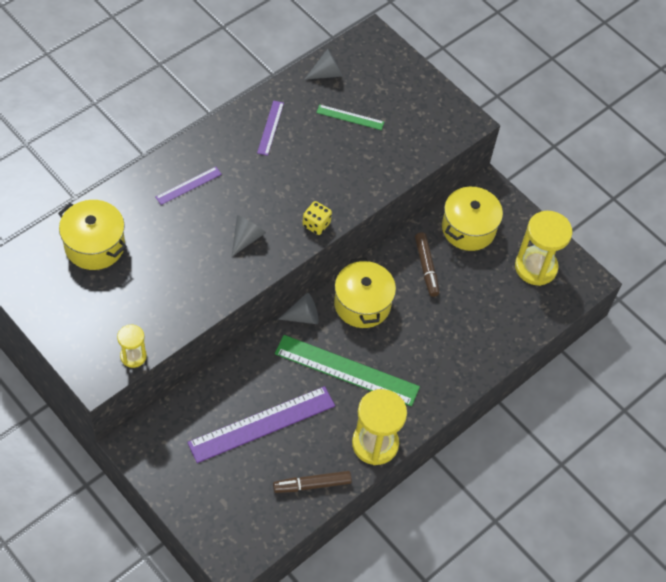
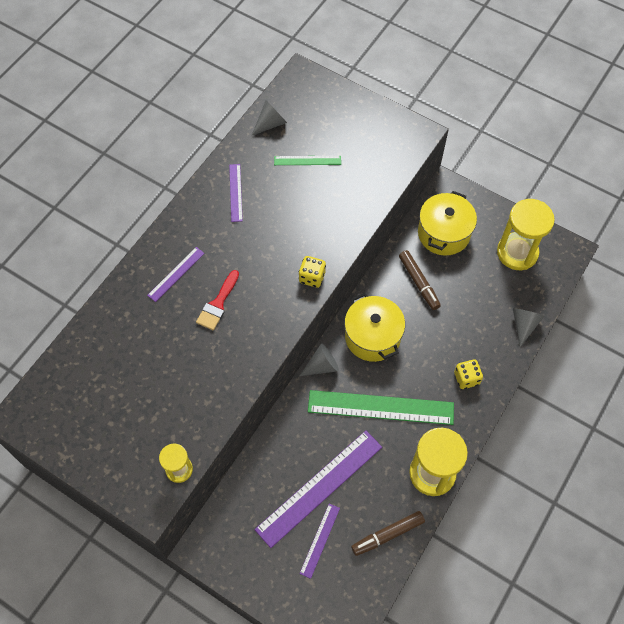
camera: 10 degrees left, 5 degrees up
(94, 245) = (103, 364): yellow pot -> none
(218, 223) = (218, 304): none -> red brush
(246, 238) = (250, 311): grey cone -> grey cone (524, 325)
(246, 470) = (320, 540): none -> purple ruler
(440, 368) = (466, 378): none -> yellow dice

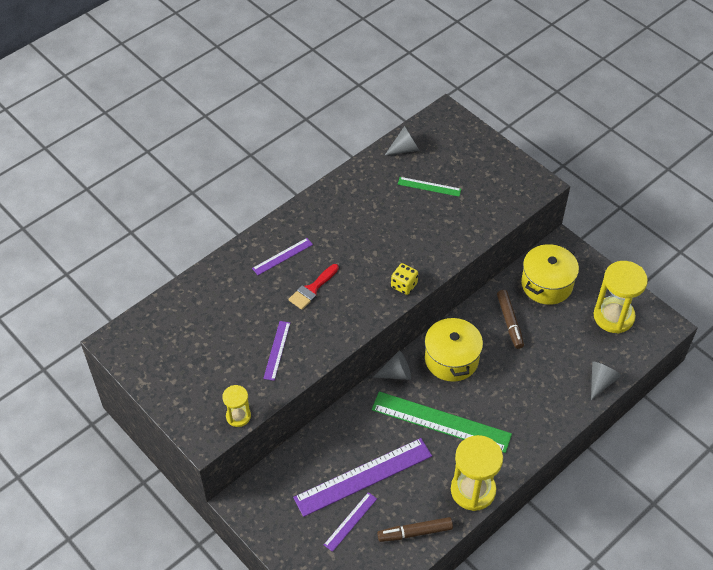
camera: 15 degrees right, 10 degrees down
(235, 192) = (355, 200): purple ruler -> purple ruler (276, 350)
(466, 378) = (530, 416): yellow dice -> none

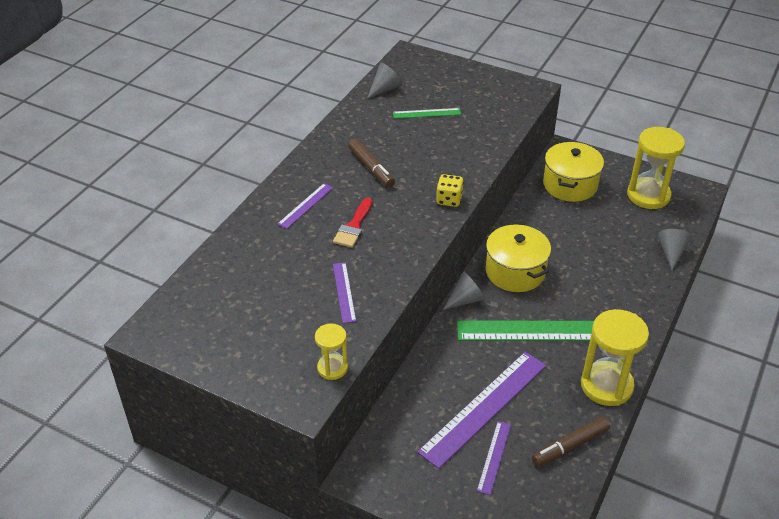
camera: 20 degrees left, 10 degrees down
(509, 322) = (553, 225): brown marker -> brown marker (371, 168)

